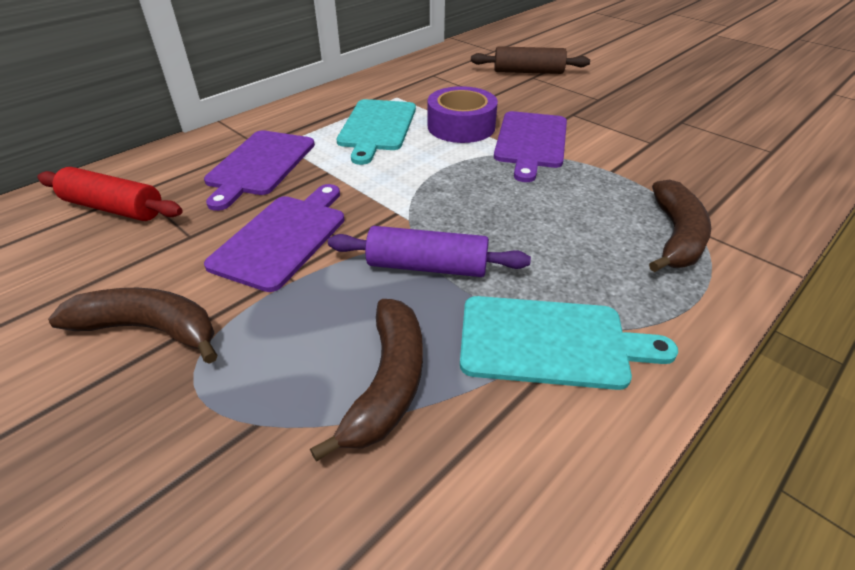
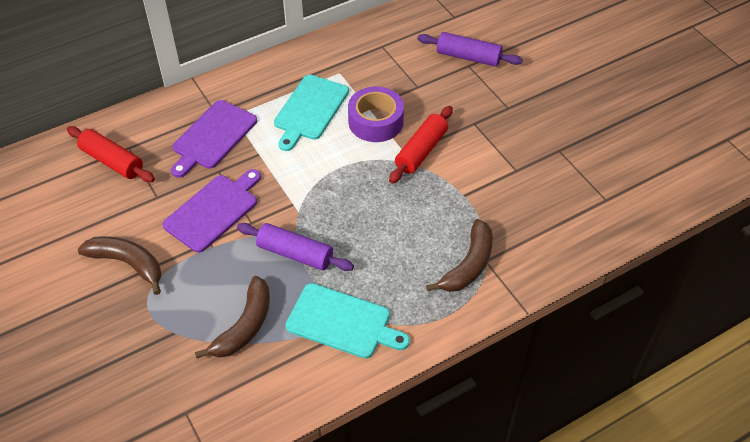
camera: 15 degrees right, 10 degrees up
(528, 72) = (468, 57): brown rolling pin -> purple rolling pin
(531, 142) = (421, 151): purple cutting board -> red rolling pin

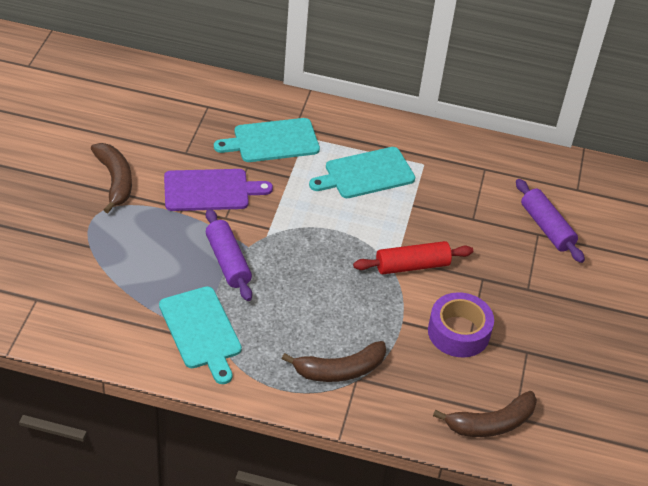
camera: 40 degrees right, 5 degrees down
(112, 161) = (186, 107): red rolling pin -> none
(213, 137) = (272, 141): purple cutting board -> turquoise cutting board
(244, 326) = (136, 279): brown banana -> brown banana (490, 423)
(375, 121) = (405, 219): purple tape -> purple tape (458, 332)

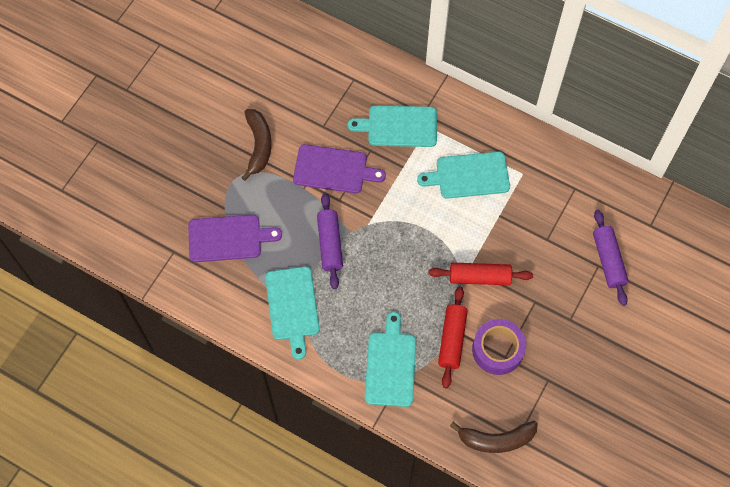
camera: 20 degrees right, 20 degrees up
(102, 275) = (228, 238): none -> purple cutting board
(339, 370) = (390, 365): brown banana -> turquoise cutting board
(402, 331) = (452, 340): none -> red rolling pin

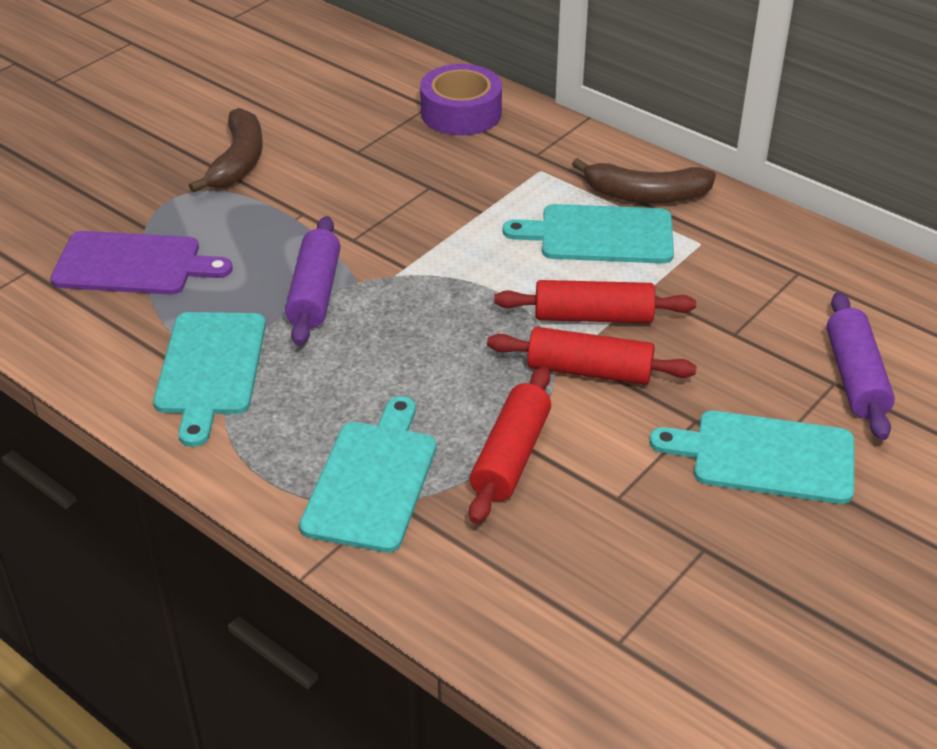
camera: 10 degrees right, 25 degrees down
(334, 169) = (357, 202): purple cutting board -> none
(398, 126) = (488, 164): turquoise cutting board -> turquoise cutting board (765, 457)
(475, 238) = (593, 316): none -> red rolling pin
(496, 439) = (567, 638): brown banana -> brown banana (645, 195)
(497, 350) = (603, 484): purple tape -> purple tape (461, 113)

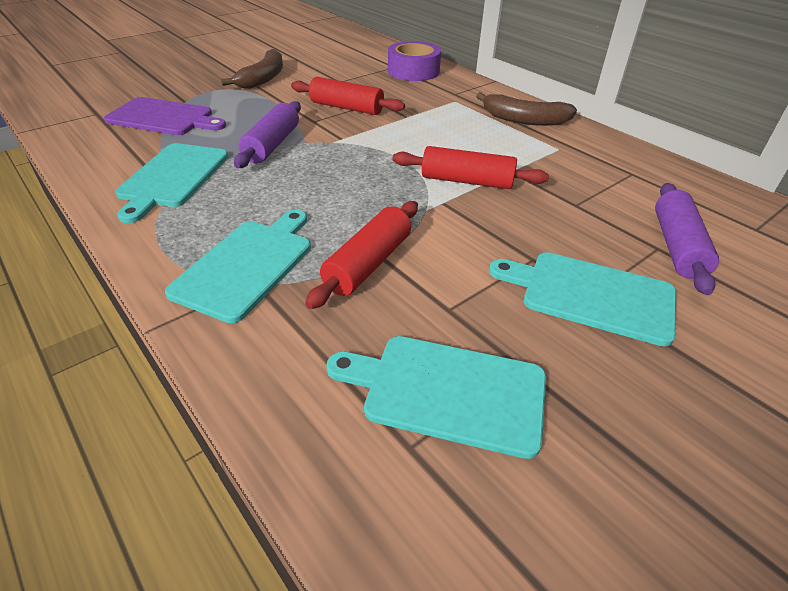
camera: 10 degrees right, 0 degrees up
(589, 371) = (453, 214): red rolling pin -> red rolling pin (346, 108)
(599, 235) = (485, 137): turquoise cutting board -> turquoise cutting board (447, 392)

